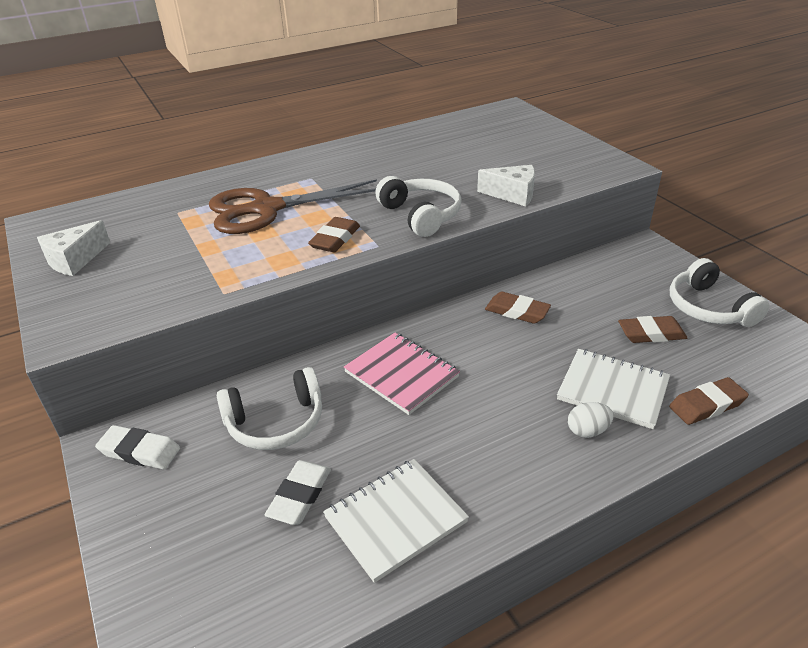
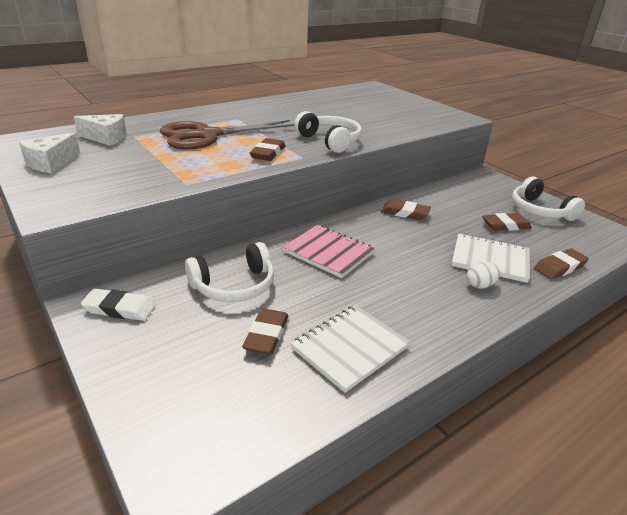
camera: 10 degrees left, 5 degrees down
(300, 495) = (266, 335): white eraser -> brown eraser
(512, 194) = (394, 131): white cheese -> white cheese (106, 138)

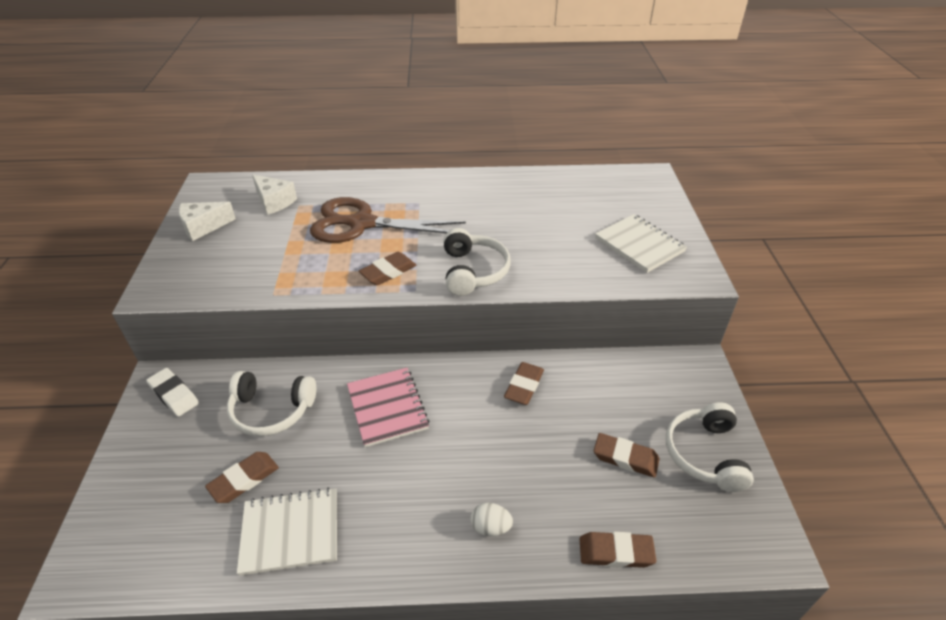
camera: 35 degrees right, 10 degrees up
(405, 213) = (524, 386): brown eraser -> brown eraser turned 60 degrees clockwise
(490, 259) = (544, 498): white notebook -> white notebook (639, 245)

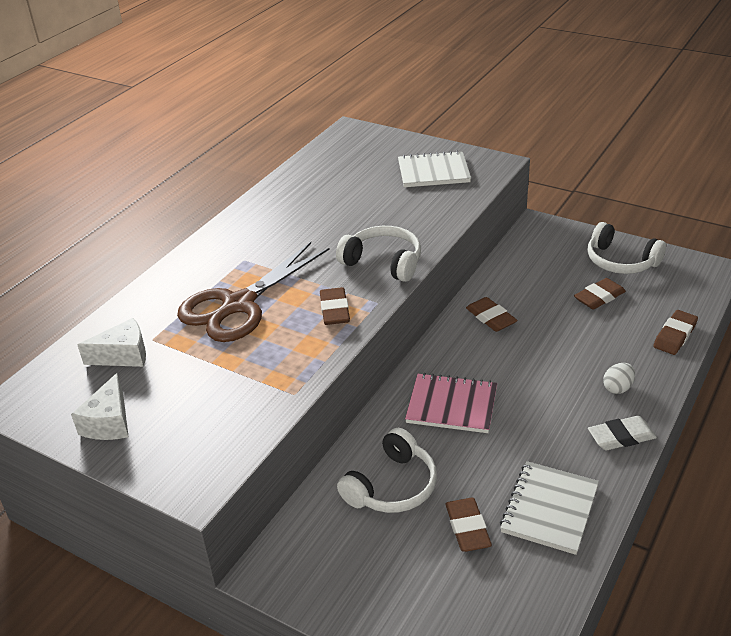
camera: 55 degrees left, 5 degrees down
(174, 394) = (304, 561): white eraser -> white eraser (621, 437)

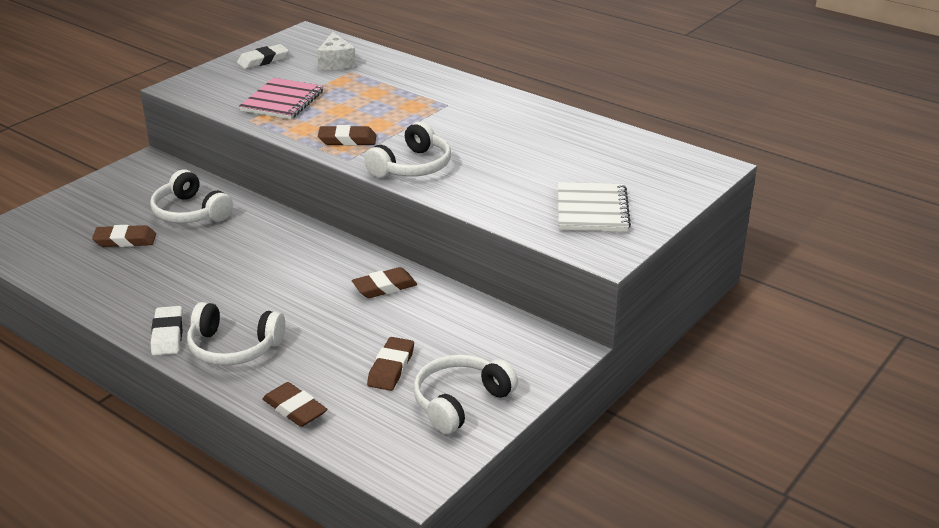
camera: 95 degrees right, 5 degrees down
(109, 422) = (263, 60): white cheese -> white eraser
(239, 305) = (378, 101): brown scissors -> none
(451, 405) = (266, 249): pink notebook -> pink notebook (282, 101)
(549, 509) = (115, 280): white notebook -> none
(599, 297) = (391, 368): brown eraser -> brown eraser turned 45 degrees clockwise
(617, 388) = (234, 347): white egg -> white headphones

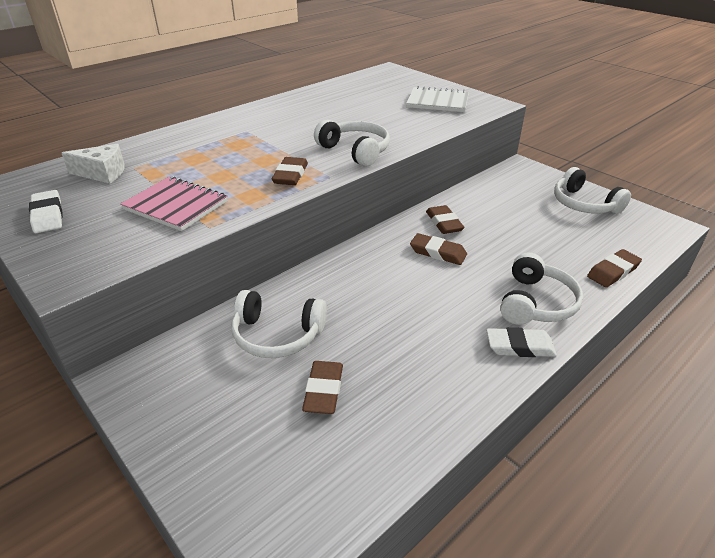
camera: 80 degrees left, 5 degrees up
(190, 212) = (277, 335): white headphones -> white headphones turned 45 degrees clockwise
(391, 368) = (551, 227): brown eraser -> brown eraser (438, 252)

